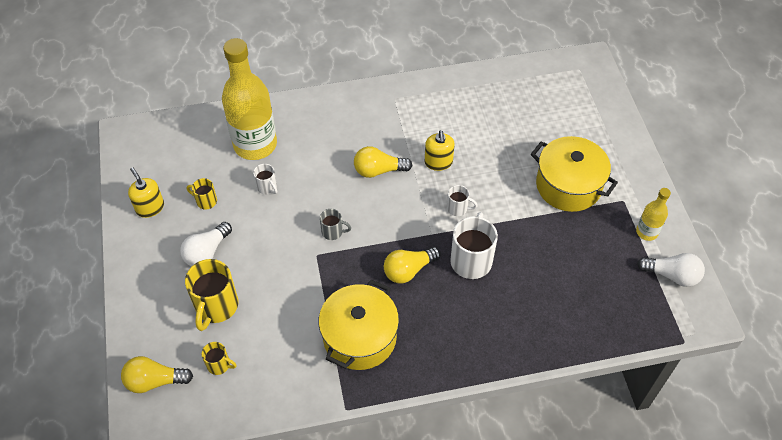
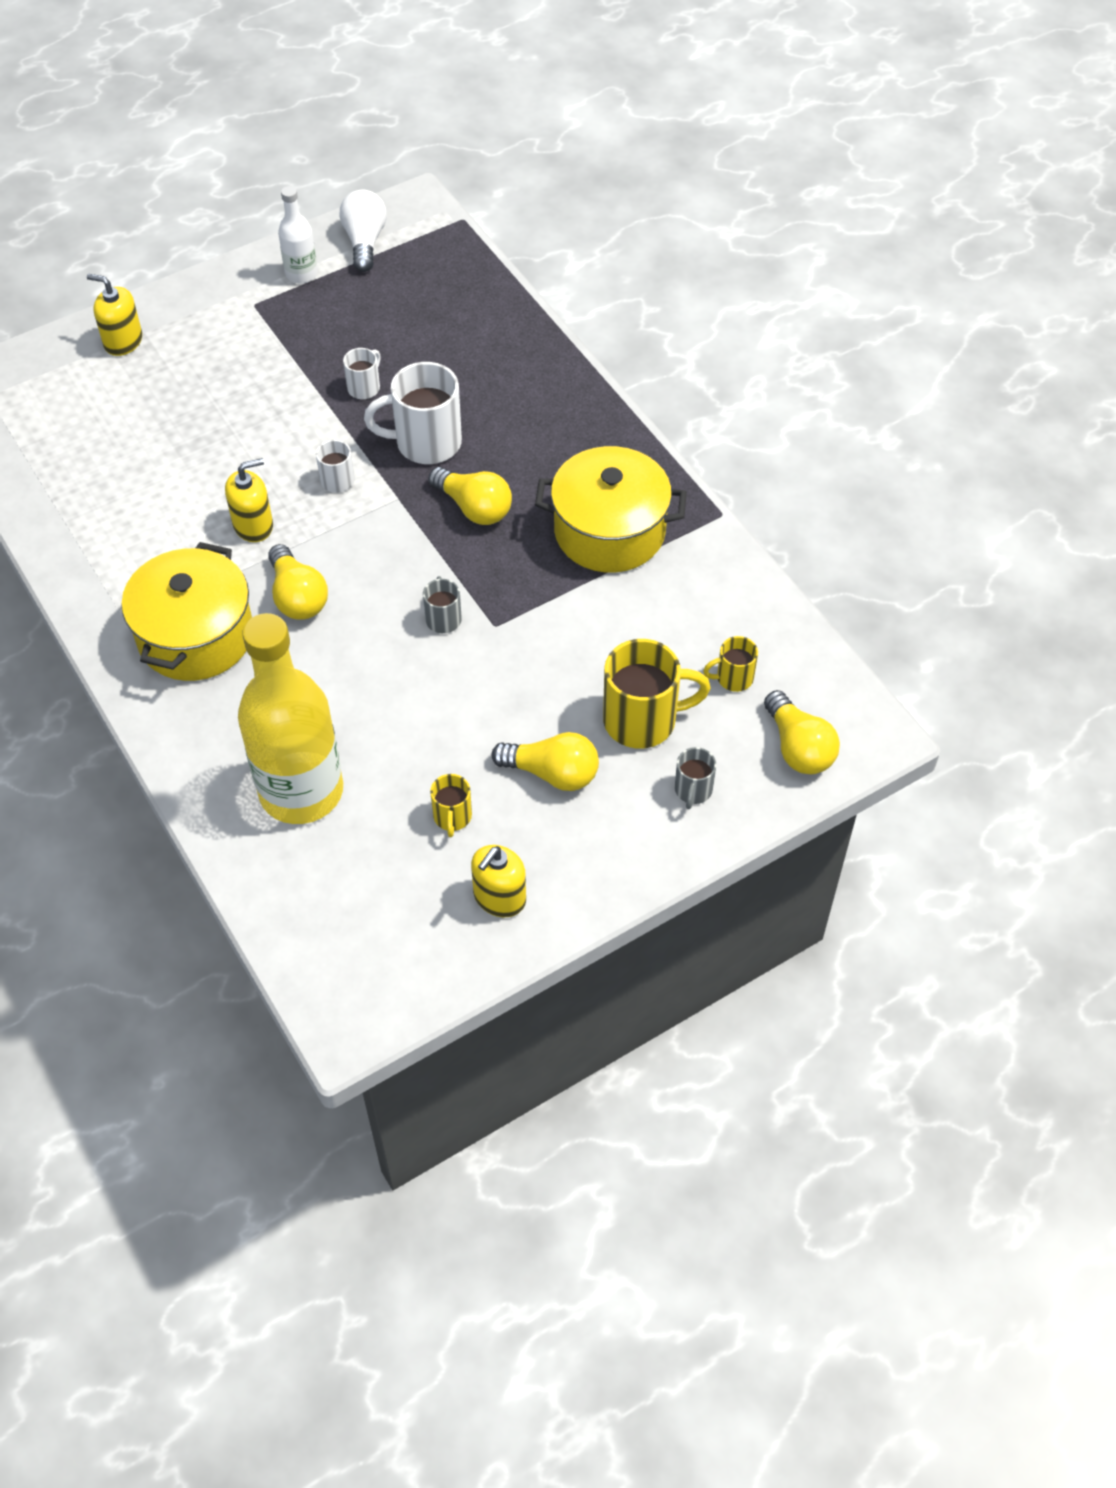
camera: 110 degrees left, 0 degrees up
(158, 315) = (693, 790): none -> grey mug
(207, 252) = (552, 773): white light bulb -> yellow light bulb
(219, 365) = (733, 678): yellow mug -> yellow mug turned 105 degrees counterclockwise
(267, 187) = (389, 738): white mug -> white mug (364, 387)
(568, 185) = (246, 366): yellow pot -> yellow pot (196, 636)
(607, 132) = (123, 341): none -> yellow soap dispenser
(646, 232) = (301, 274): yellow bottle -> white bottle

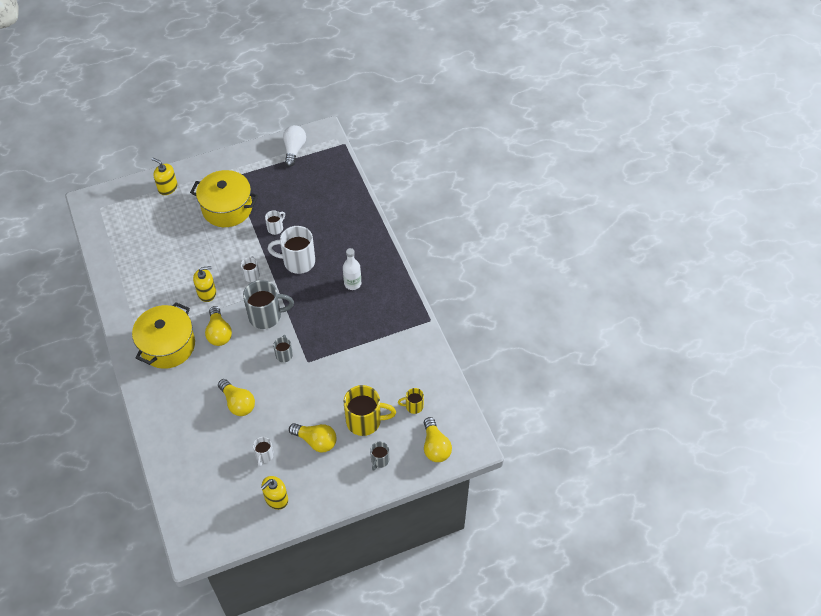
camera: 10 degrees right, 0 degrees up
(301, 274) = (260, 163): white bottle -> white bottle (352, 283)
(301, 791) = (198, 431): yellow bottle -> none
(388, 551) = (266, 316): none -> grey mug
(452, 817) = (264, 456): yellow mug -> white mug
(474, 508) = (312, 299): yellow light bulb -> yellow light bulb (238, 403)
(609, 531) = (374, 321): yellow pot -> yellow pot (227, 208)

